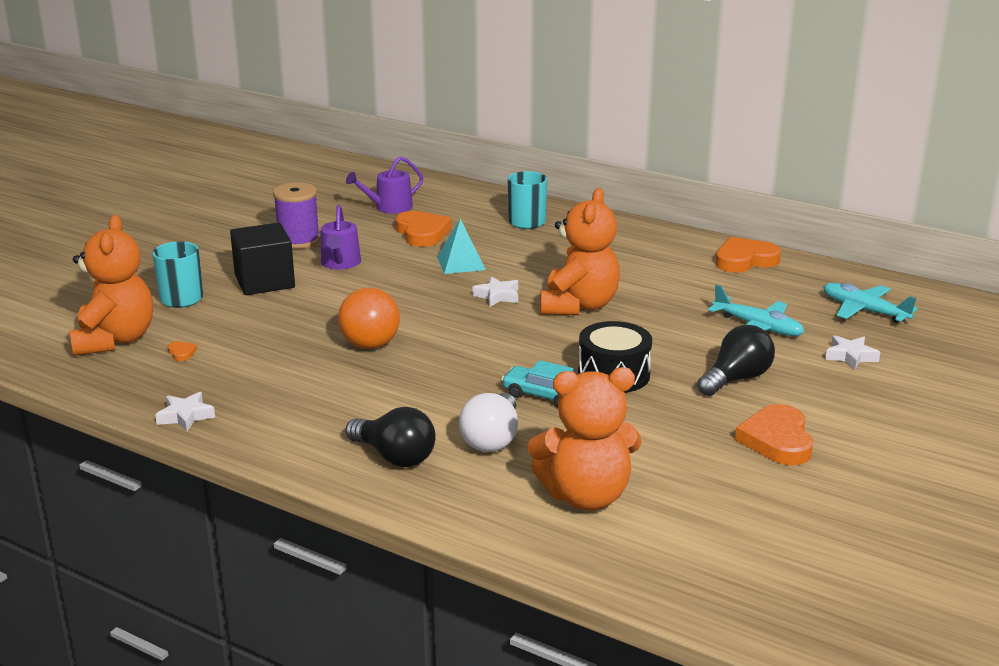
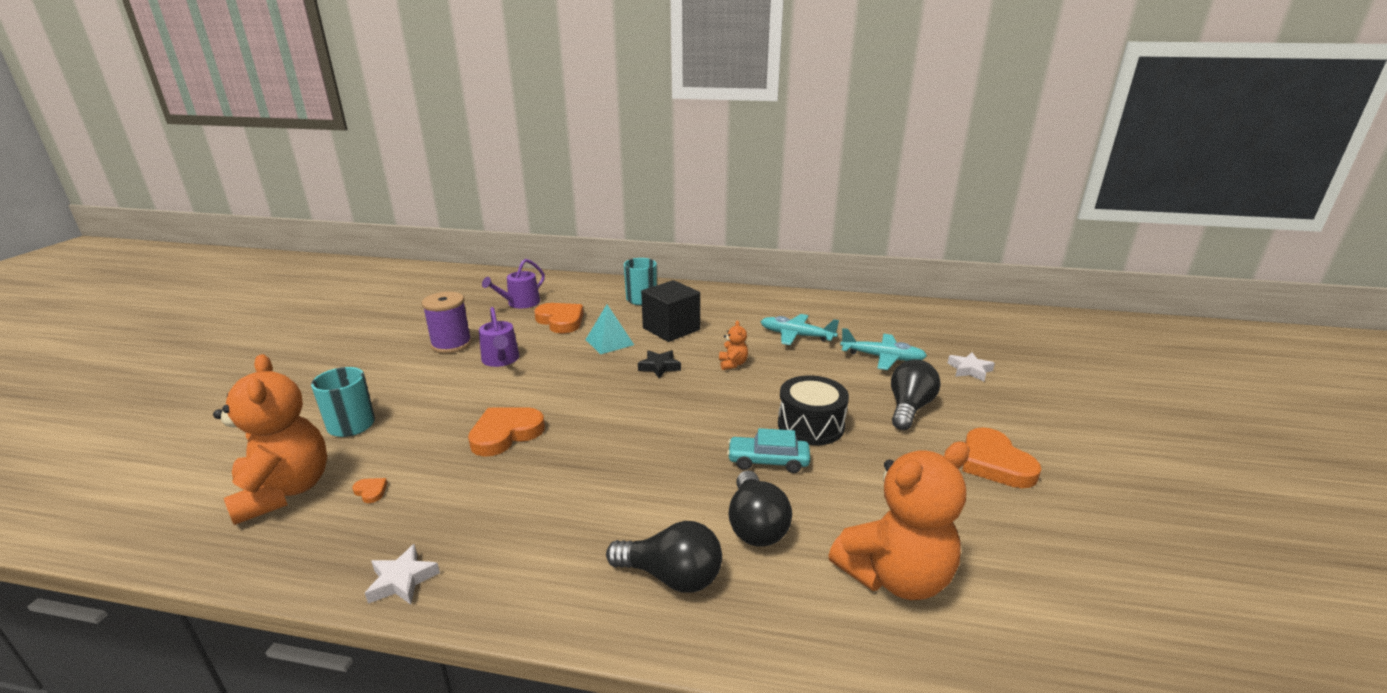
camera: 20 degrees left, 0 degrees up
(264, 281) = (434, 390): black cube -> black cube (671, 329)
(370, 345) = (572, 439): orange ball -> none
(492, 439) = (756, 526): white light bulb -> black light bulb
(497, 296) = (659, 367): white star -> black star
(578, 306) = (732, 364): orange teddy bear -> orange teddy bear, size x0.43
(745, 260) = (825, 305): orange heart -> orange heart (505, 434)
(864, 311) = (941, 330): turquoise plane -> turquoise plane (796, 336)

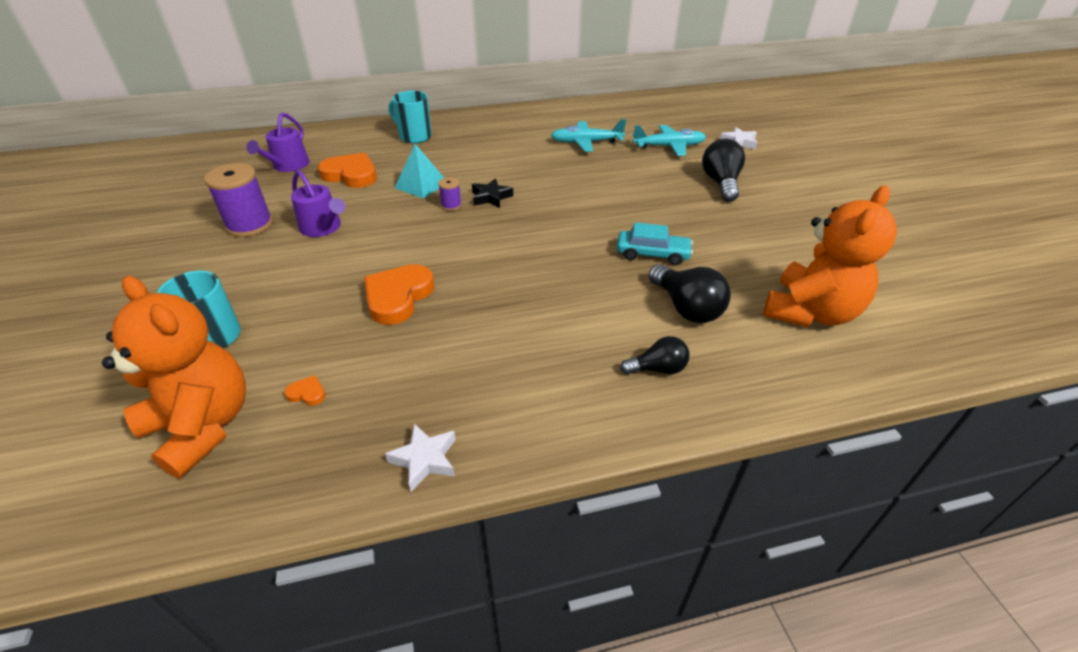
camera: 25 degrees left, 15 degrees up
(618, 366) = (451, 205): none -> purple spool
(671, 329) = (470, 159): black cube -> none
(672, 576) = (657, 369): black light bulb -> black light bulb, size x0.62
(732, 364) = (554, 179): orange teddy bear -> none
(768, 461) = (652, 254): turquoise car -> turquoise car turned 150 degrees counterclockwise
(810, 425) = (660, 216): black drum -> none
(994, 463) = (809, 210): orange heart -> none

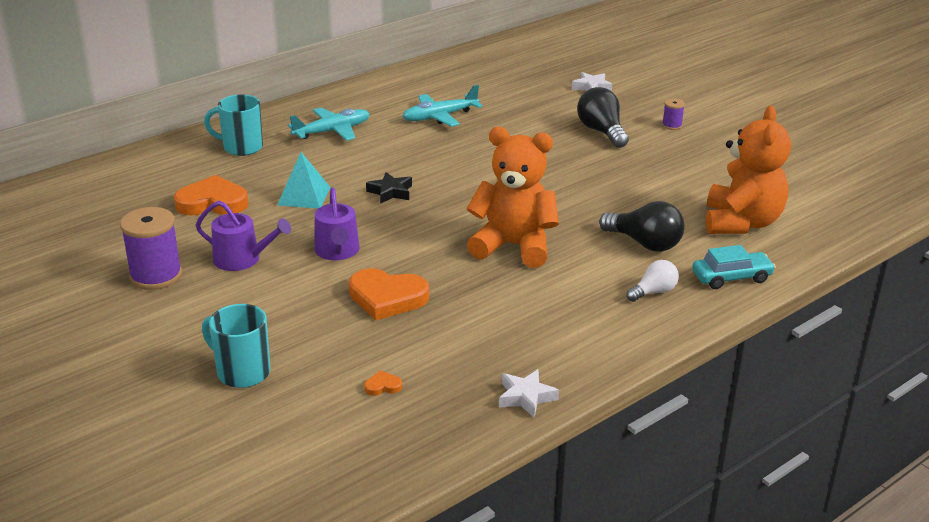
camera: 25 degrees left, 10 degrees down
(203, 426) = (316, 432): orange teddy bear -> orange teddy bear (514, 246)
(288, 166) = (124, 209): purple watering can -> purple watering can (337, 251)
(398, 297) = (387, 298): orange heart -> orange heart turned 75 degrees counterclockwise
(451, 205) = (357, 209): purple spool -> purple spool (672, 125)
(652, 254) = (586, 208): turquoise car -> turquoise car (731, 277)
(657, 369) = (653, 292): black light bulb -> white light bulb
(669, 146) = (527, 105): turquoise plane -> turquoise plane (332, 131)

